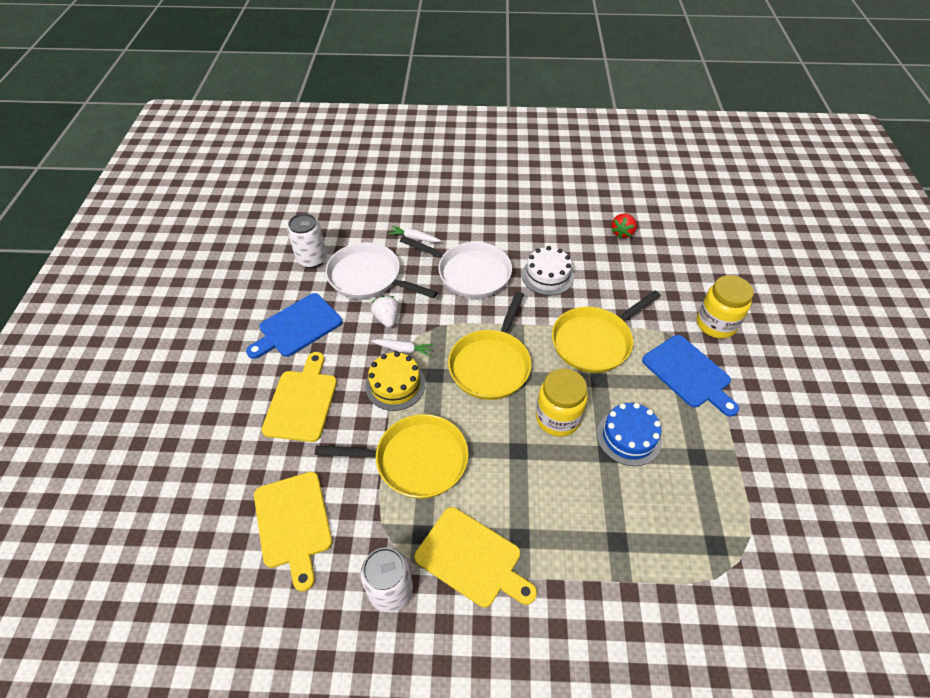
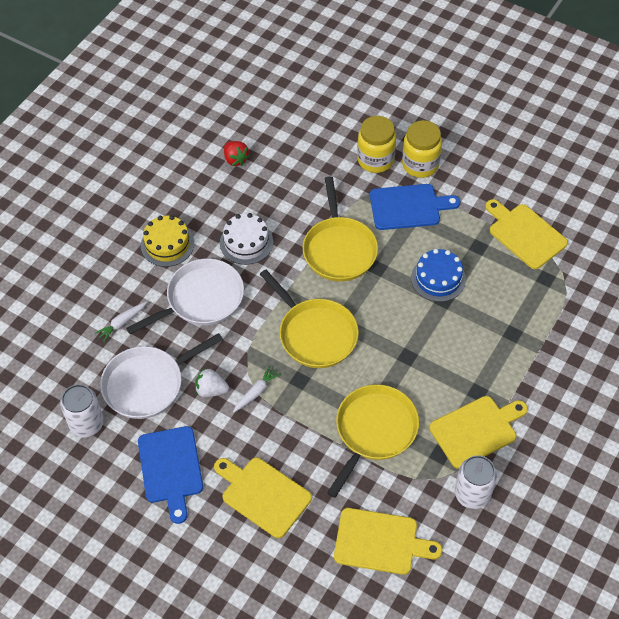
camera: 60 degrees left, 5 degrees up
(395, 385) = (290, 414): yellow cake -> yellow cake (167, 244)
(558, 418) = (395, 315): yellow jar -> yellow jar (420, 165)
(754, 496) = (525, 234): none -> yellow cutting board

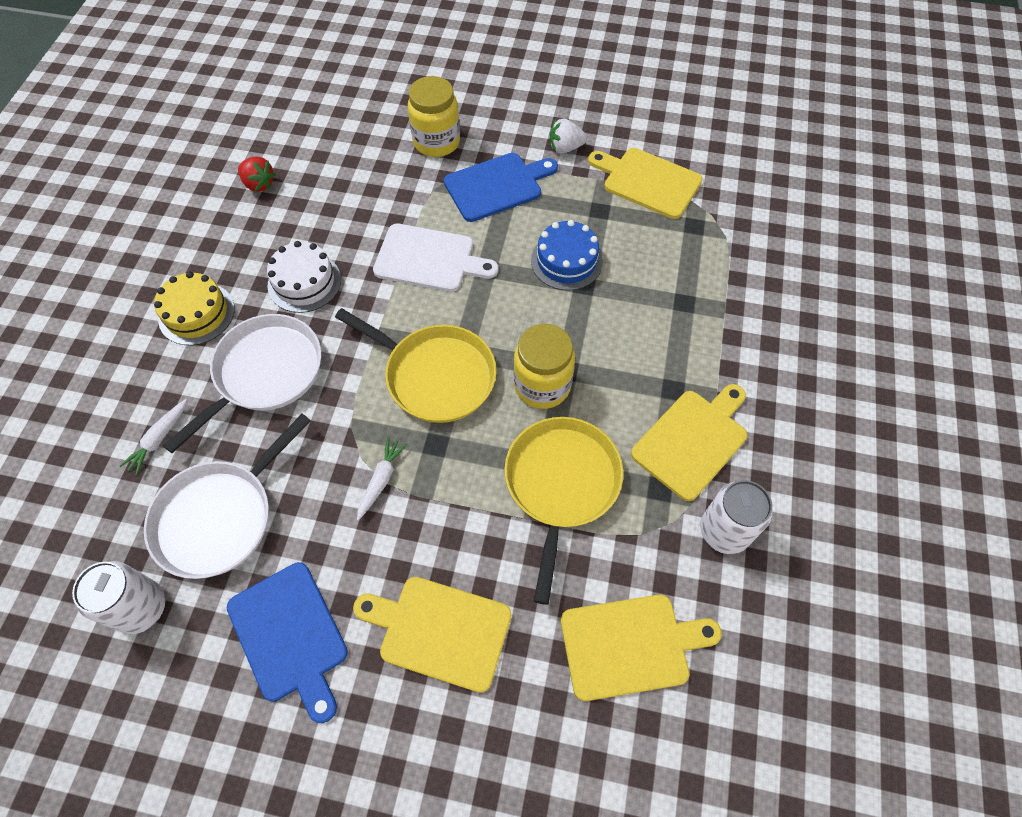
camera: 20 degrees left, 5 degrees up
(211, 390) = (316, 497): white strawberry -> white strawberry (565, 148)
(339, 249) = (429, 259): yellow pan -> white cutting board
(420, 165) = (492, 134): yellow jar -> yellow jar (542, 385)

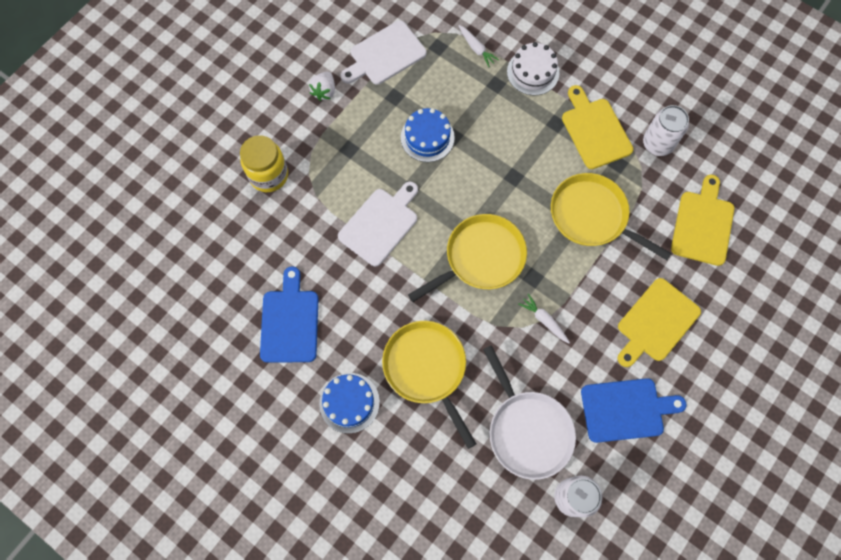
camera: 65 degrees left, 10 degrees up
(159, 439) = (449, 456): white carrot -> white carrot (476, 48)
(196, 313) = (349, 402): yellow cake -> blue cake
(259, 184) = (241, 320): red strawberry -> none
(265, 373) = (426, 368): white pan -> yellow pan
(304, 282) = (358, 317): white cake -> white cake (533, 72)
(497, 186) = (336, 152): blue cutting board -> blue cutting board (290, 322)
(542, 385) = (518, 196): yellow jar -> none
(648, 181) = (385, 55): yellow cutting board -> white cutting board

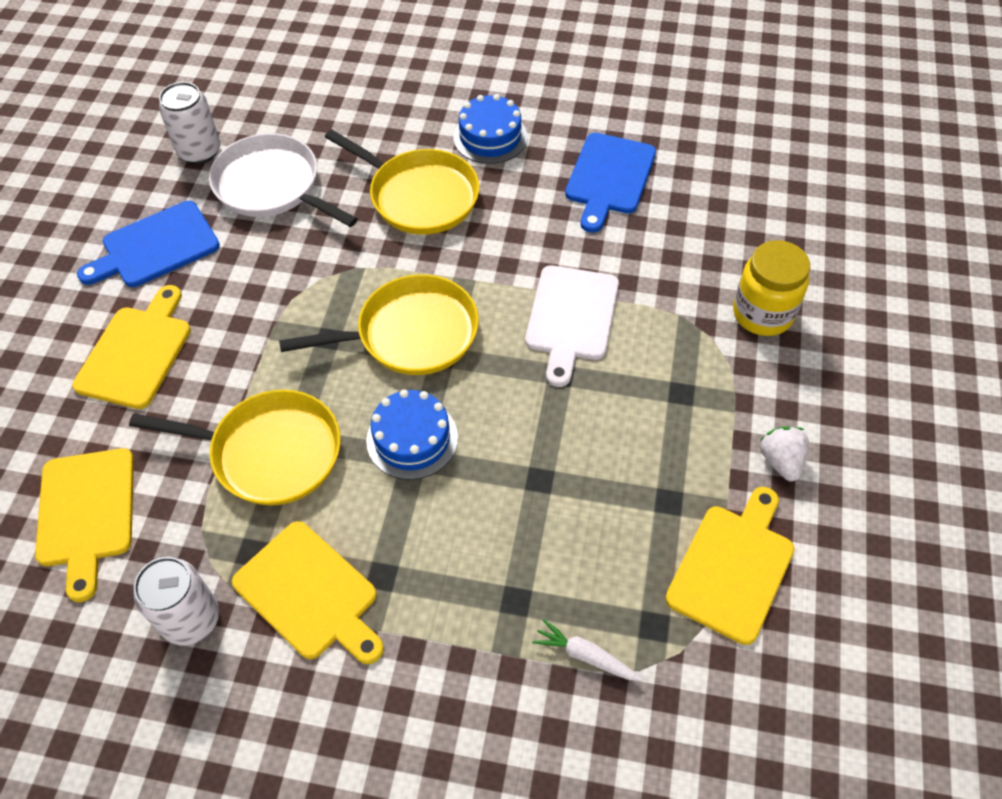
camera: 155 degrees right, 15 degrees down
(290, 322) = (609, 178): blue cutting board -> blue cutting board turned 45 degrees clockwise
(385, 55) = (733, 567): white cutting board -> yellow cutting board
(427, 137) = (578, 460): blue cake -> blue cake (412, 439)
(481, 257) = (411, 333): yellow pan -> yellow pan turned 135 degrees counterclockwise
(533, 72) = (462, 656): white cake -> none
(544, 320) = (293, 296): white carrot -> none

